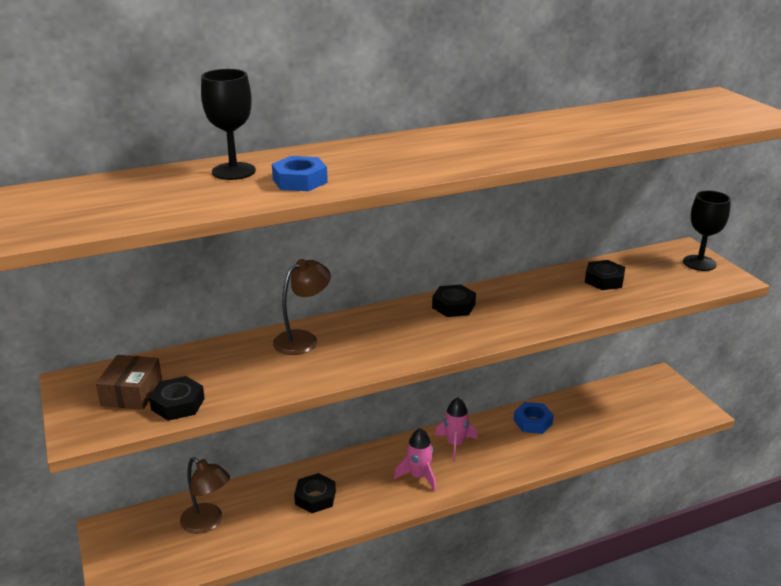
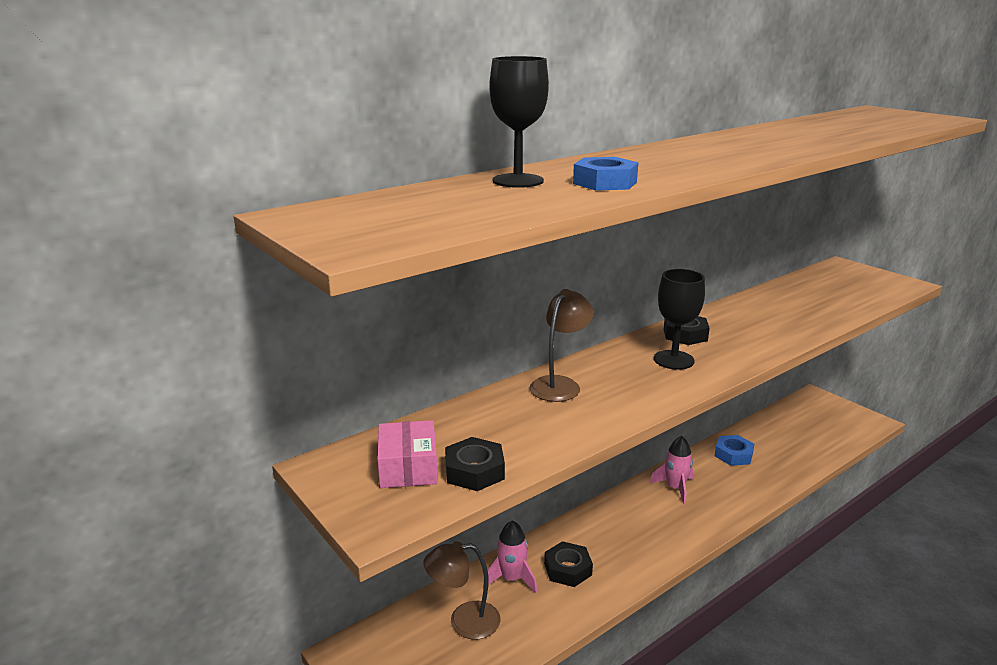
camera: 15 degrees left, 5 degrees down
(132, 392) = (408, 467): brown box -> pink box
(207, 523) = (464, 621): brown lamp -> brown lamp turned 150 degrees clockwise
(419, 476) = (660, 526): pink rocket -> pink rocket (511, 579)
(604, 280) = (801, 297): black nut -> none
(699, 263) = (867, 274): black goblet -> black goblet (673, 360)

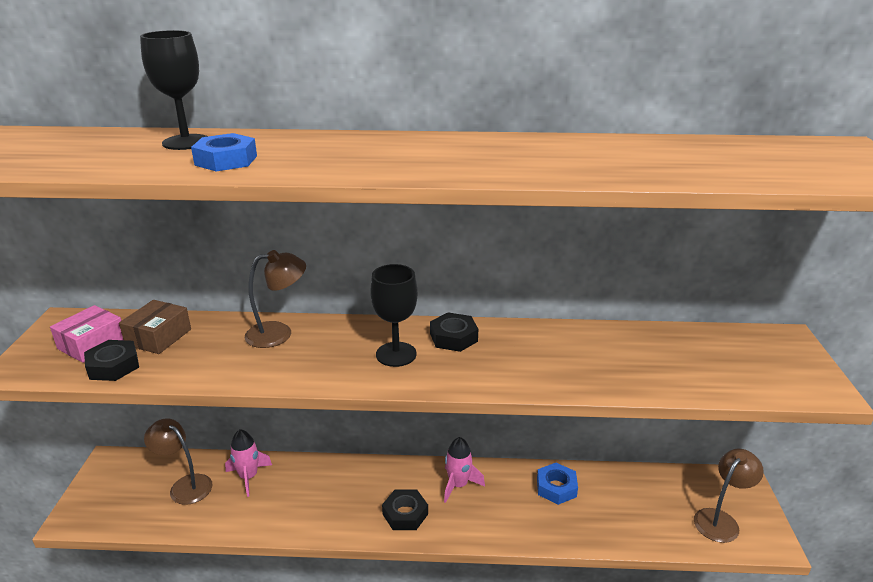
camera: 40 degrees right, 5 degrees up
(462, 433) = (158, 337): none -> brown box
(567, 569) = (289, 494): black nut -> black nut (405, 514)
(837, 423) = (720, 520): none -> brown lamp

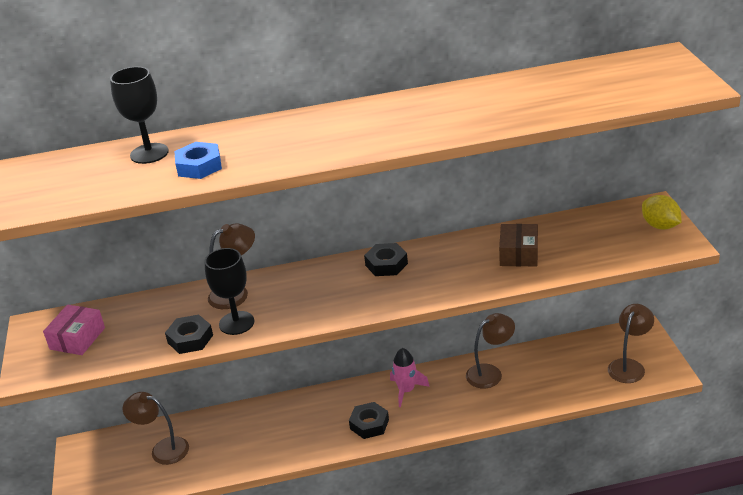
camera: 10 degrees left, 5 degrees up
(113, 366) = (111, 352): black nut -> black nut (190, 339)
(158, 337) = (132, 319): brown box -> brown box (519, 254)
(248, 477) = (217, 428): pink rocket -> none
(396, 354) = (345, 289): black goblet -> black goblet (236, 323)
(556, 487) = (490, 373): blue nut -> brown lamp
(795, 362) = (660, 226): none -> yellow lemon

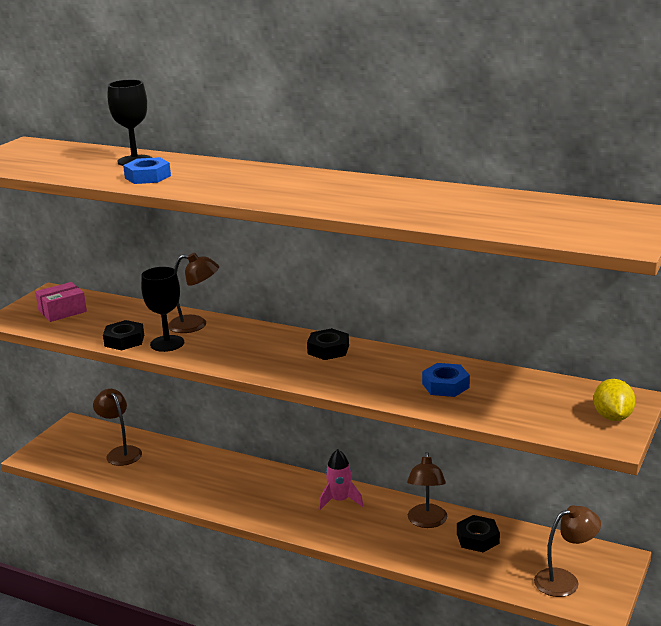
camera: 35 degrees right, 10 degrees down
(369, 424) = (280, 510): black nut -> black nut (477, 538)
(490, 373) = (427, 522): brown lamp -> brown lamp turned 90 degrees clockwise
(519, 254) = (445, 385): brown box -> blue nut

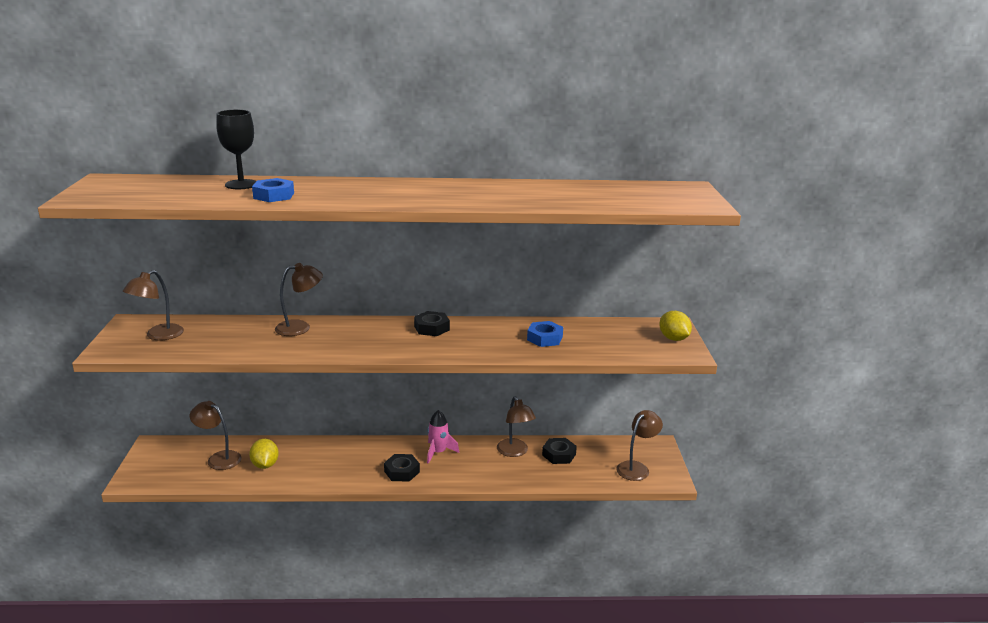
camera: 30 degrees left, 0 degrees up
(62, 311) = (158, 336): pink box -> brown lamp
(124, 340) = (246, 350): black nut -> black nut (402, 471)
(157, 470) = (265, 465): none -> yellow lemon
(167, 343) = (289, 346): black goblet -> none

